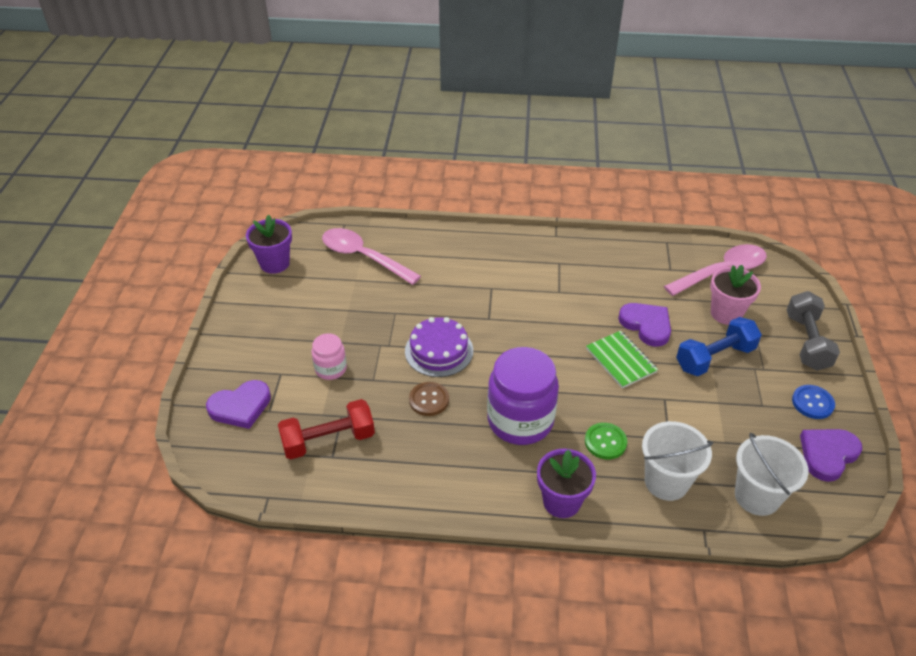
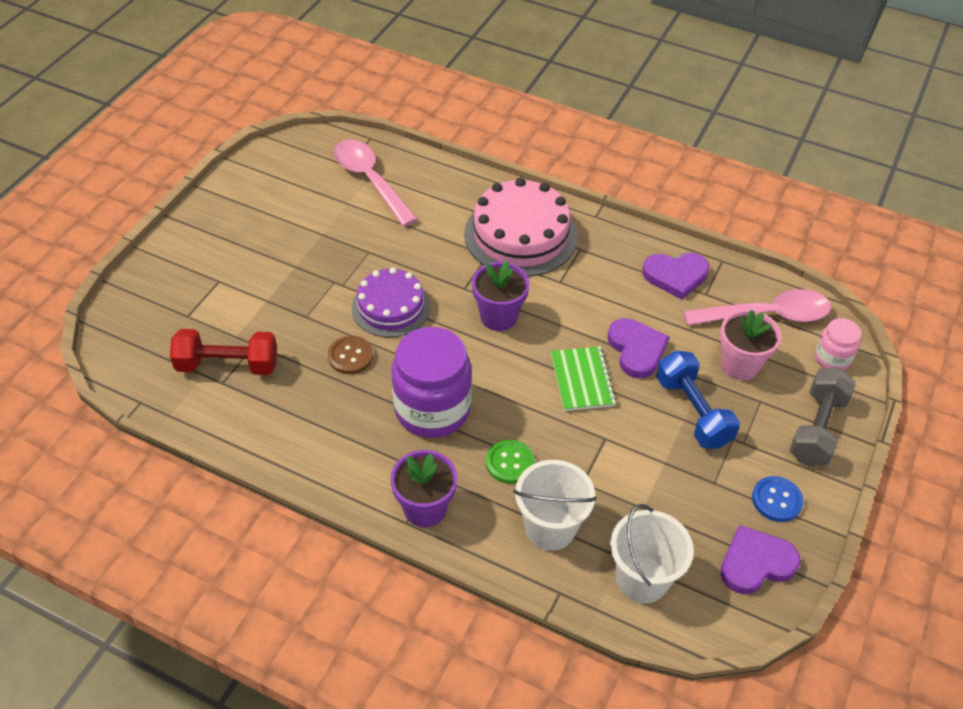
camera: 20 degrees right, 5 degrees up
(240, 407) = (163, 303): purple heart -> purple heart (675, 276)
(275, 263) = (275, 161): purple flower pot -> purple flower pot (498, 317)
(331, 369) = (270, 292): pink jar -> pink jar (832, 358)
(508, 265) = (520, 235): none -> pink cake
(714, 358) = (693, 411): blue dumbbell -> blue dumbbell turned 75 degrees clockwise

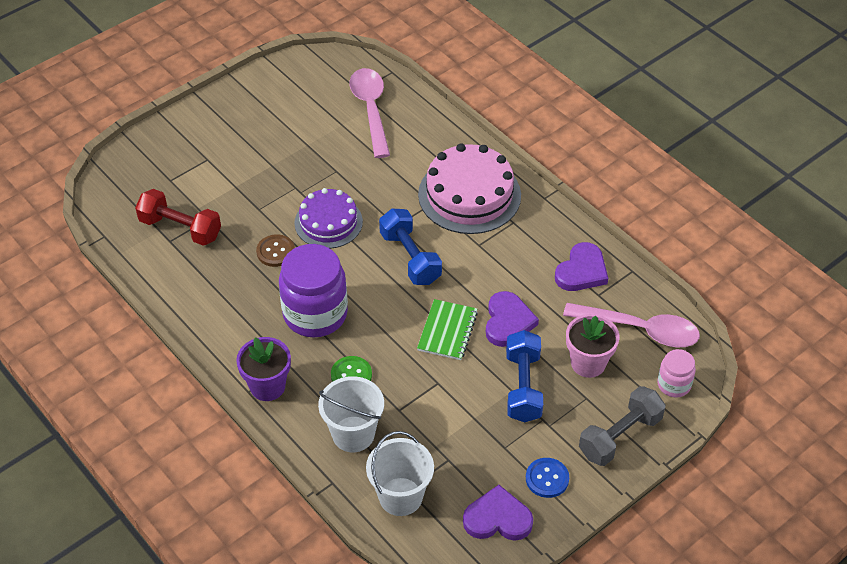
camera: 25 degrees right, 0 degrees up
(498, 317) = (410, 258): purple flower pot -> blue dumbbell
(675, 276) = (582, 271): purple heart -> purple heart turned 75 degrees counterclockwise

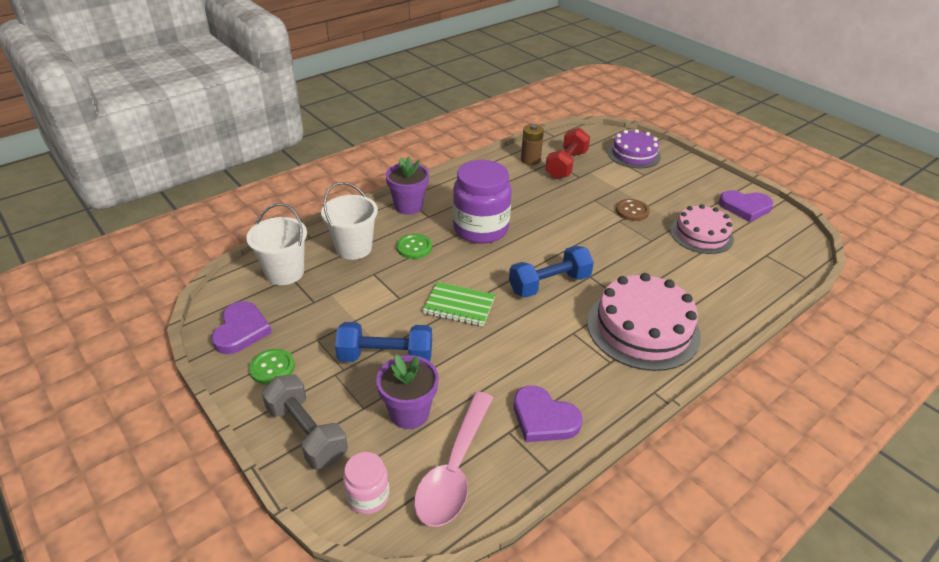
camera: 90 degrees right, 10 degrees down
(165, 263) = (530, 160): none -> brown battery
(275, 252) = (548, 208): brown button -> brown button (632, 211)
(326, 130) = (701, 234): none -> pink cake
(328, 222) = (586, 236): purple cake -> purple cake (633, 154)
(371, 110) = (742, 262): pink spoon -> none
(508, 322) = (469, 350): purple heart -> purple heart (745, 207)
(547, 478) = (272, 368): blue button -> green button
(588, 363) = (409, 413): pink flower pot -> purple flower pot

